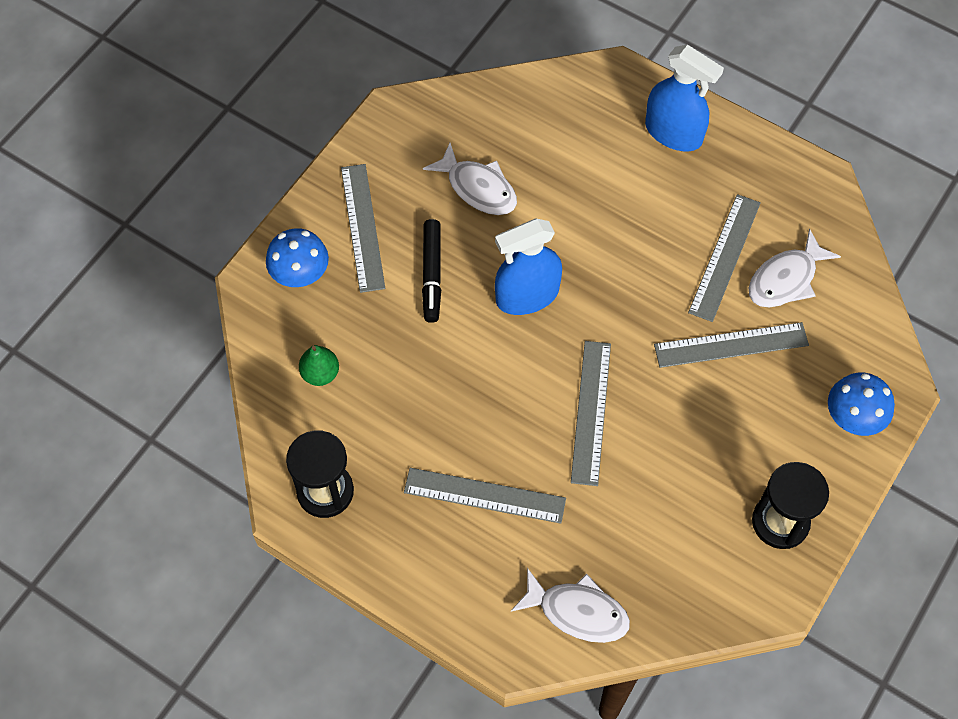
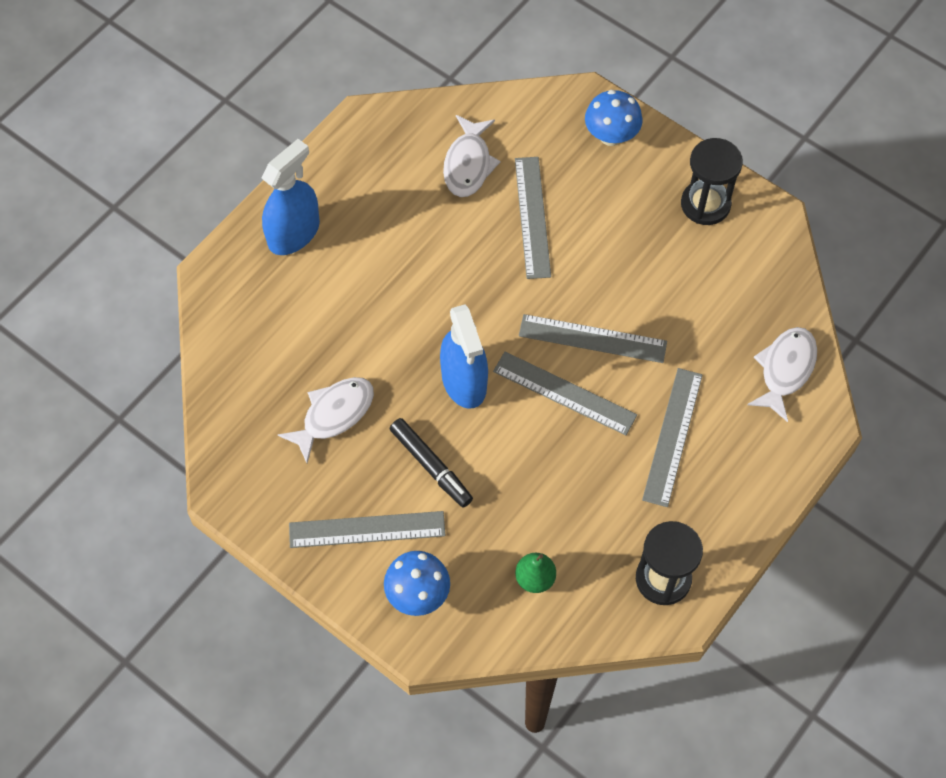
camera: 85 degrees left, 0 degrees up
(432, 274) = (431, 466): black marker -> black marker turned 45 degrees clockwise
(725, 257) = (439, 209): grey ruler -> grey ruler (564, 393)
(786, 279) = (468, 164): white fish -> white fish turned 45 degrees clockwise

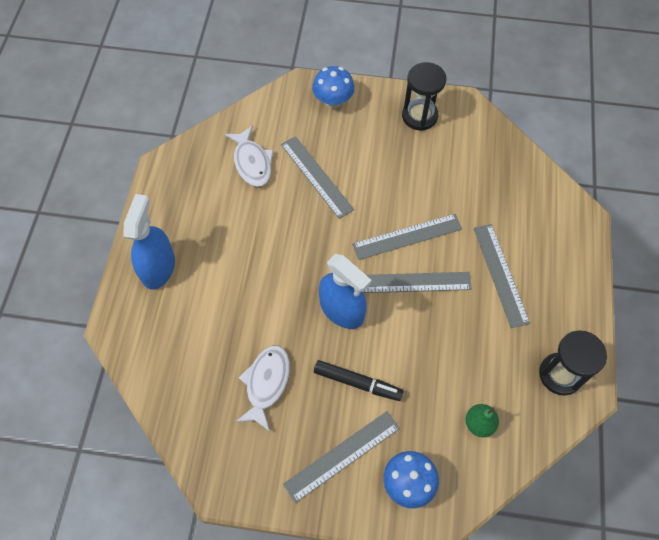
camera: 30 degrees left, 0 degrees up
(785, 370) = (538, 195): white fish -> none

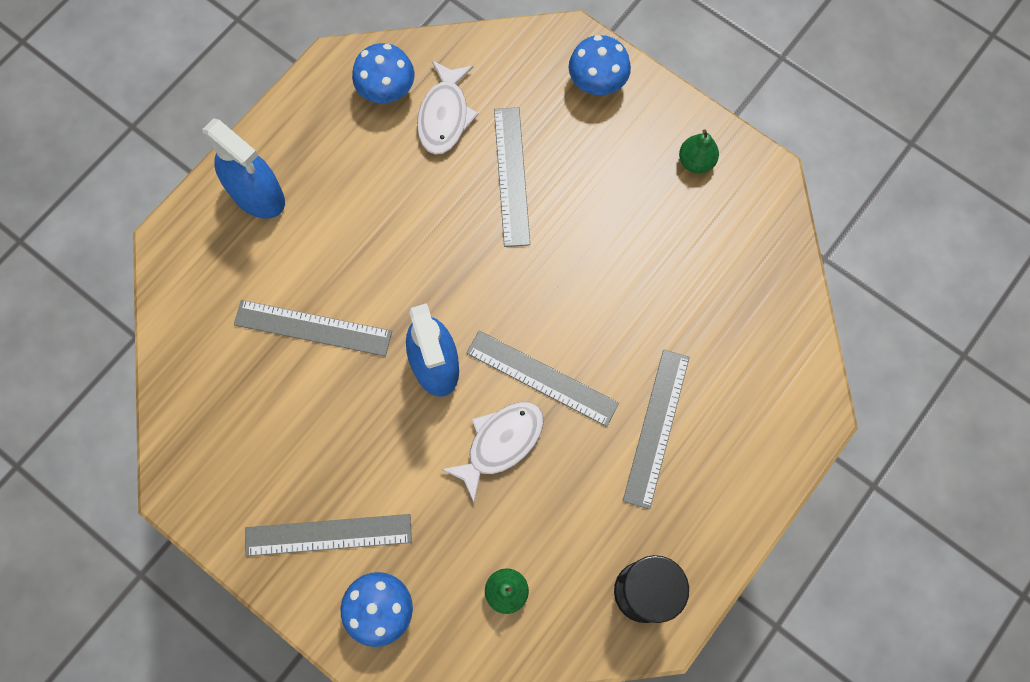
camera: 30 degrees right, 10 degrees up
(158, 268) = (257, 194): blue spray bottle -> blue spray bottle turned 90 degrees clockwise
(206, 166) = (387, 91): none -> blue mushroom
(266, 384) = (296, 403): white fish -> white fish (500, 444)
(357, 382) = (398, 461): black marker -> none
(407, 237) = (573, 316): grey ruler -> grey ruler (312, 328)
(419, 116) = (696, 161): black hourglass -> green pear

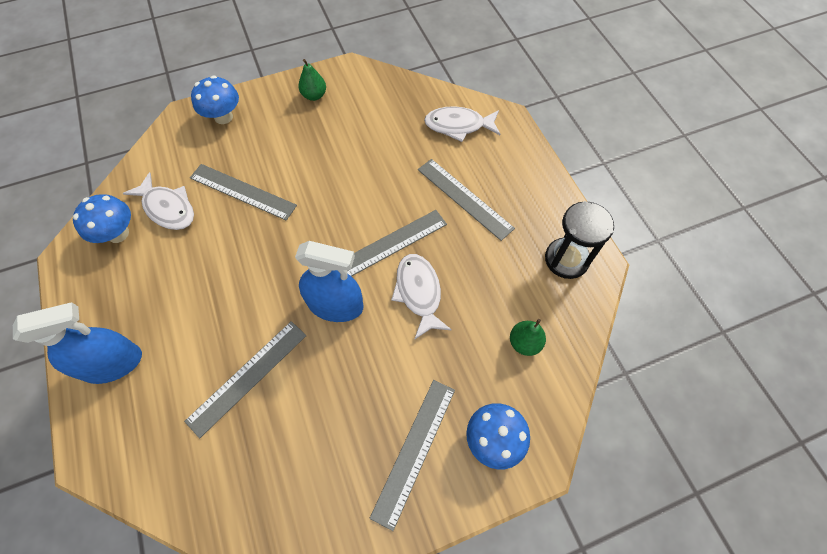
camera: 60 degrees left, 10 degrees down
(763, 361) = (458, 126): none -> white fish

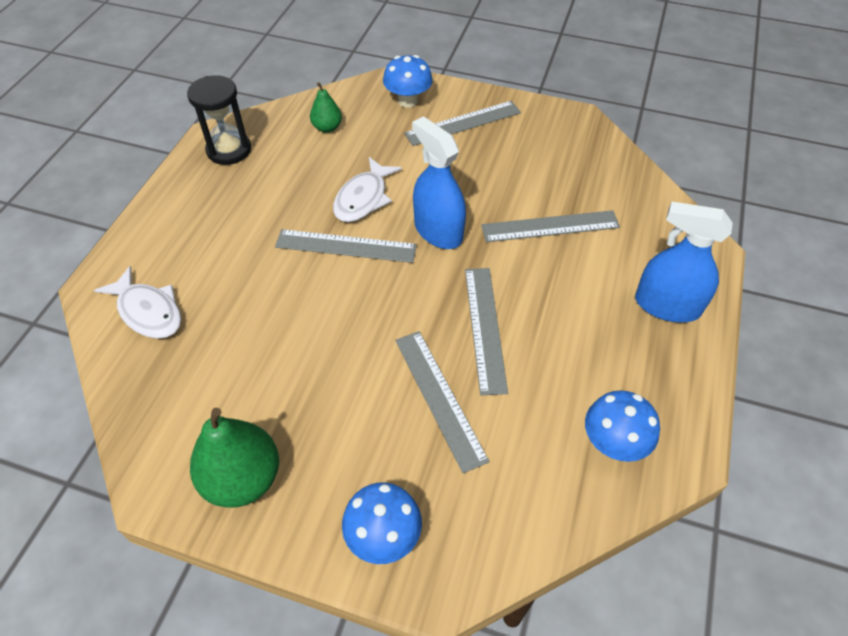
camera: 140 degrees left, 10 degrees down
(168, 208) = (538, 437): white fish -> none
(314, 95) = (243, 478): green pear -> green pear, size x1.82
(464, 198) = (239, 240): grey ruler -> grey ruler (485, 328)

